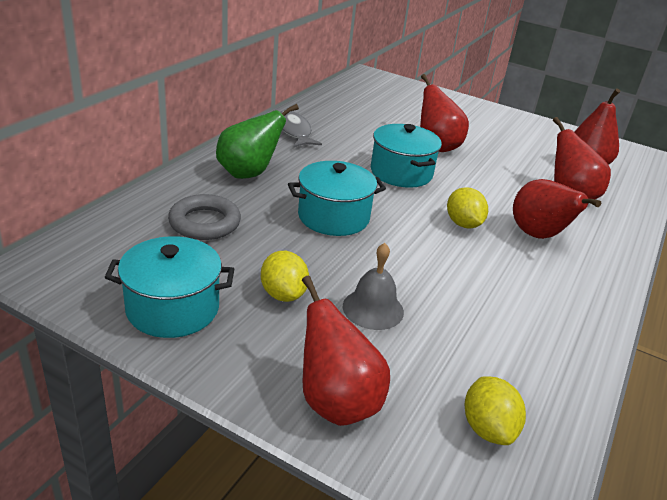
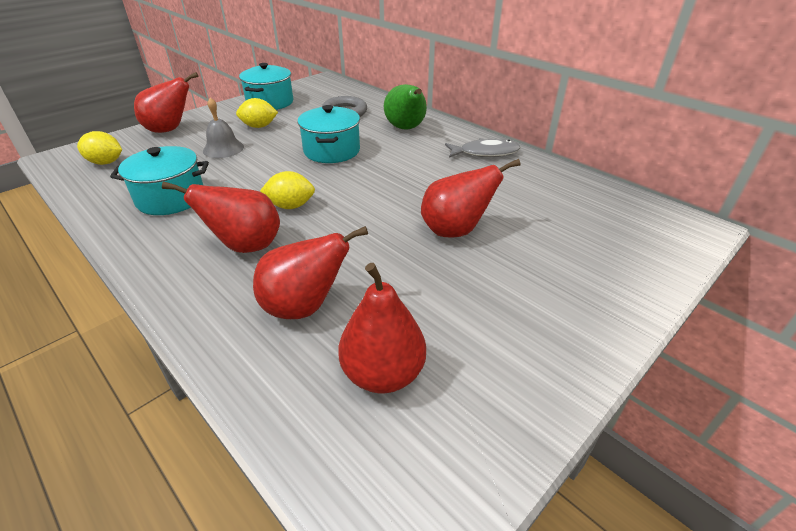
camera: 110 degrees right, 5 degrees up
(401, 173) = (394, 193): turquoise pot -> turquoise pot (171, 198)

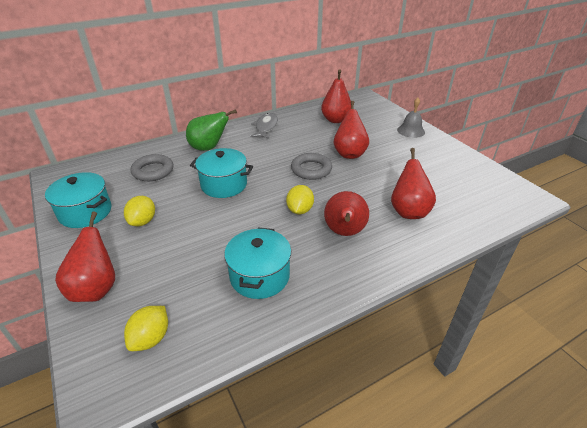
camera: 75 degrees left, 0 degrees up
(223, 149) = (178, 245): grey bell -> grey bell (411, 131)
(383, 373) = (455, 192): red pear -> red pear (335, 120)
(390, 202) = (311, 169): none -> grey ring

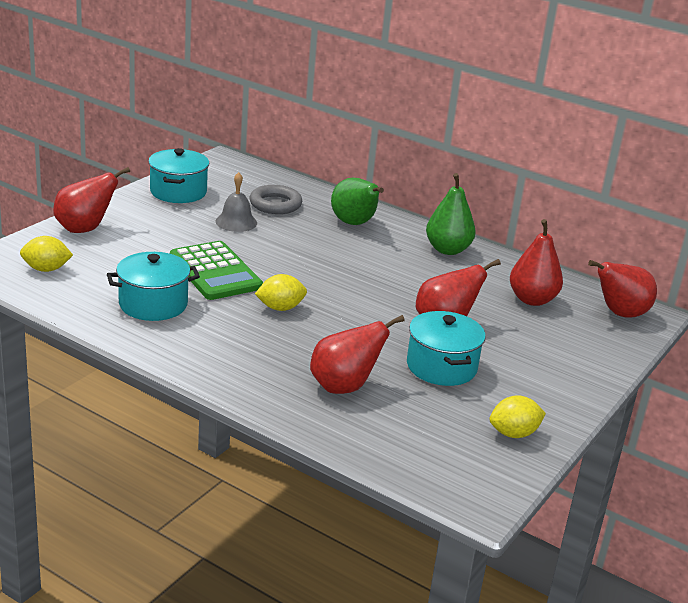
camera: 60 degrees right, 10 degrees down
(143, 221) = (187, 223): yellow lemon -> yellow lemon (513, 433)
(224, 185) = (287, 251): turquoise pot -> turquoise pot (441, 367)
(230, 227) = (215, 272): none -> green calculator
(266, 127) = (447, 250): grey fish -> green pear
(311, 169) = (374, 301): grey ring -> none
(344, 232) = (261, 344): red pear -> red pear (619, 314)
(411, 131) = (576, 371): grey bell -> grey bell (236, 222)

